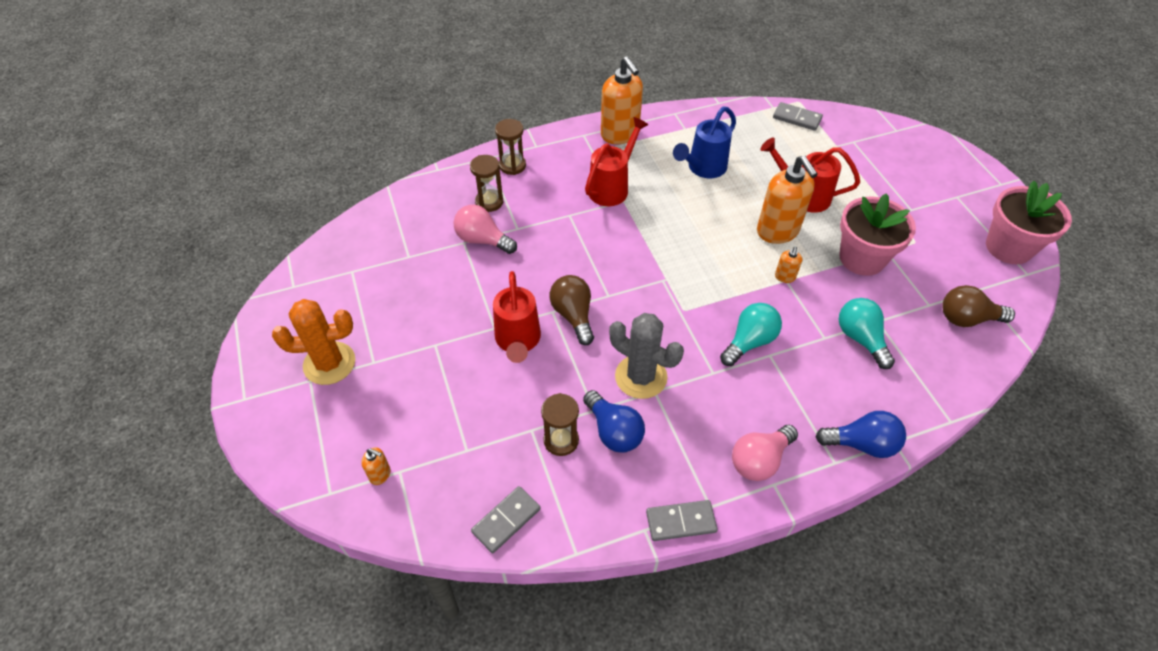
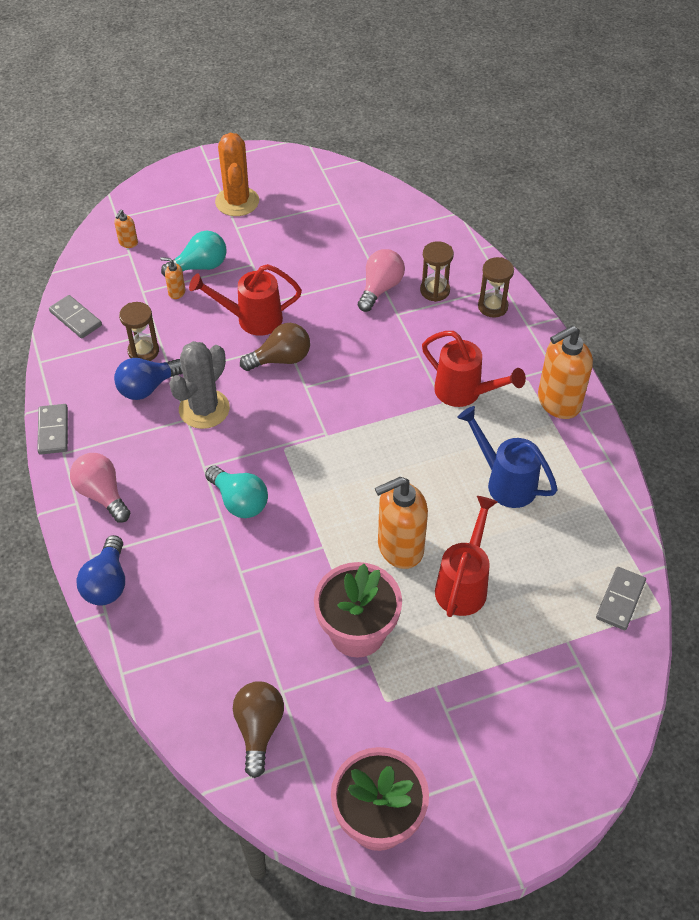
camera: 90 degrees right, 0 degrees up
(785, 277) = (328, 545): orange soap dispenser -> orange soap dispenser (176, 292)
(860, 338) = (236, 607): turquoise light bulb -> turquoise light bulb (200, 266)

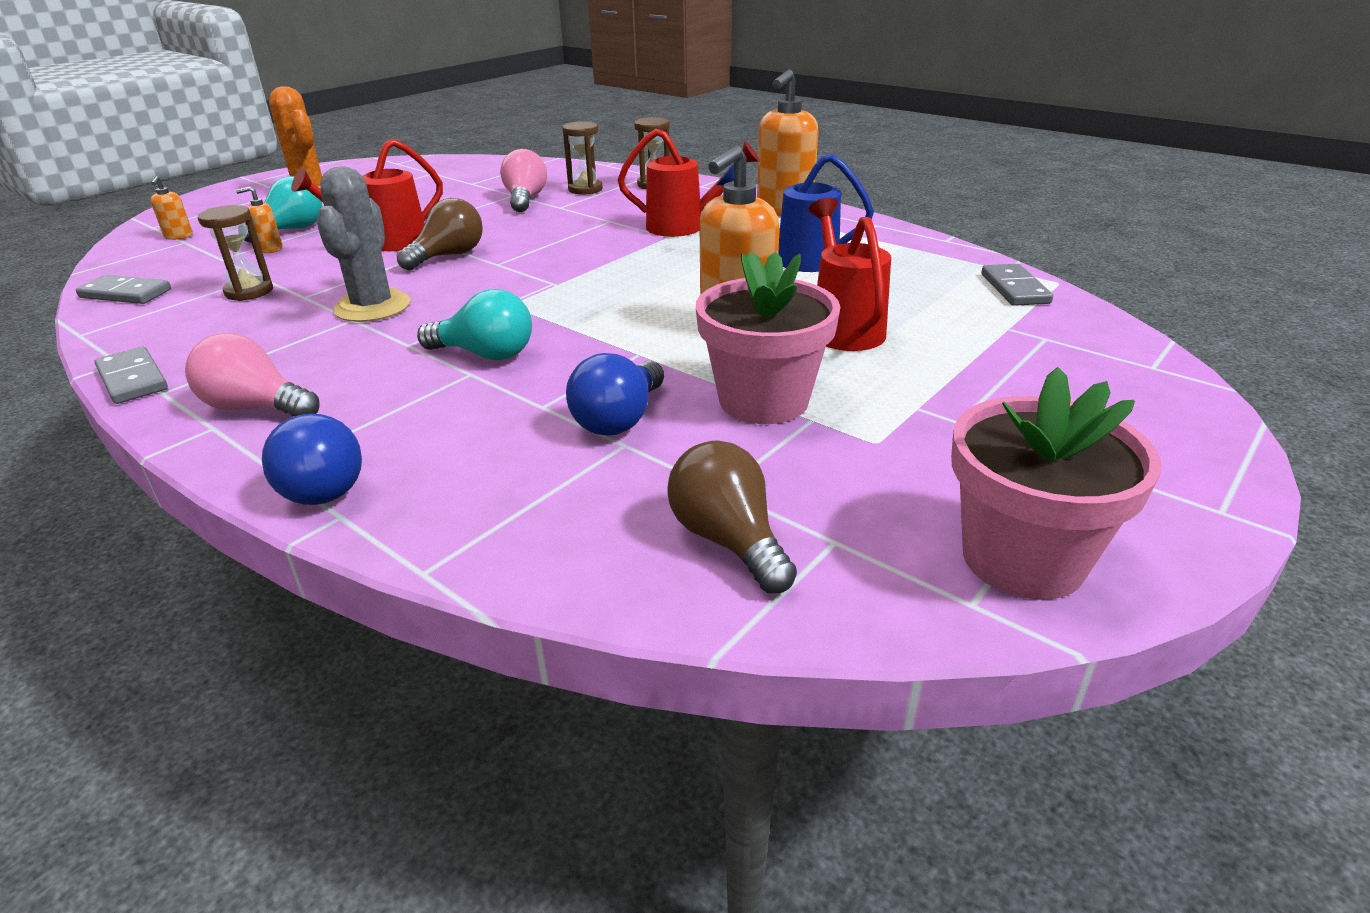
camera: 30 degrees left, 20 degrees down
(147, 387) = (274, 312): blue light bulb -> blue light bulb (619, 419)

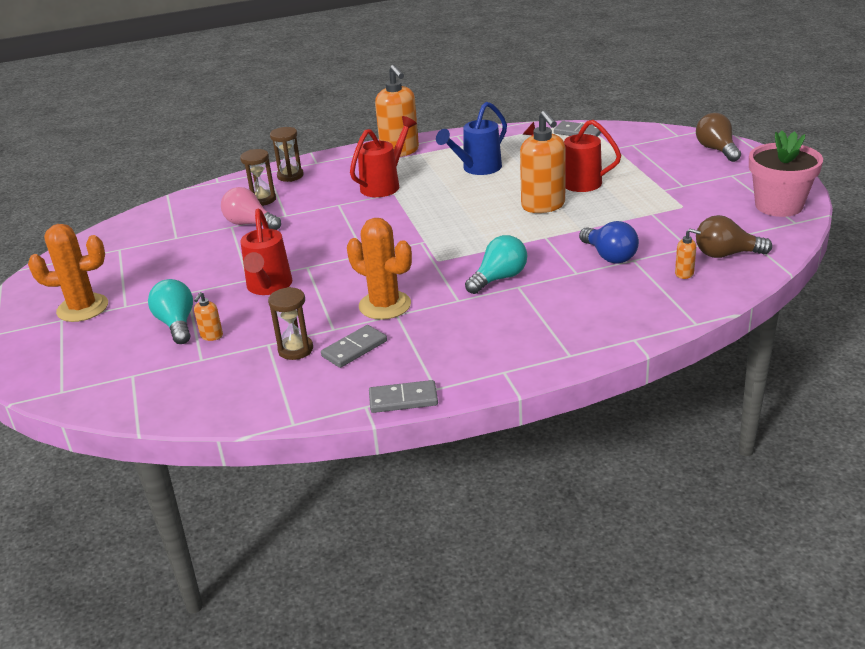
camera: 55 degrees left, 0 degrees up
(125, 294) = (229, 404): grey domino -> grey domino (354, 349)
(178, 236) = (113, 378): orange soap dispenser -> orange soap dispenser (684, 274)
(256, 407) = (492, 356): pink light bulb -> none
(322, 484) = (600, 341): blue light bulb -> none
(372, 307) = (385, 305): grey cactus -> orange cactus
(448, 256) = (327, 268): brown light bulb -> brown light bulb (716, 150)
(763, 400) = (625, 219): pink flower pot -> none

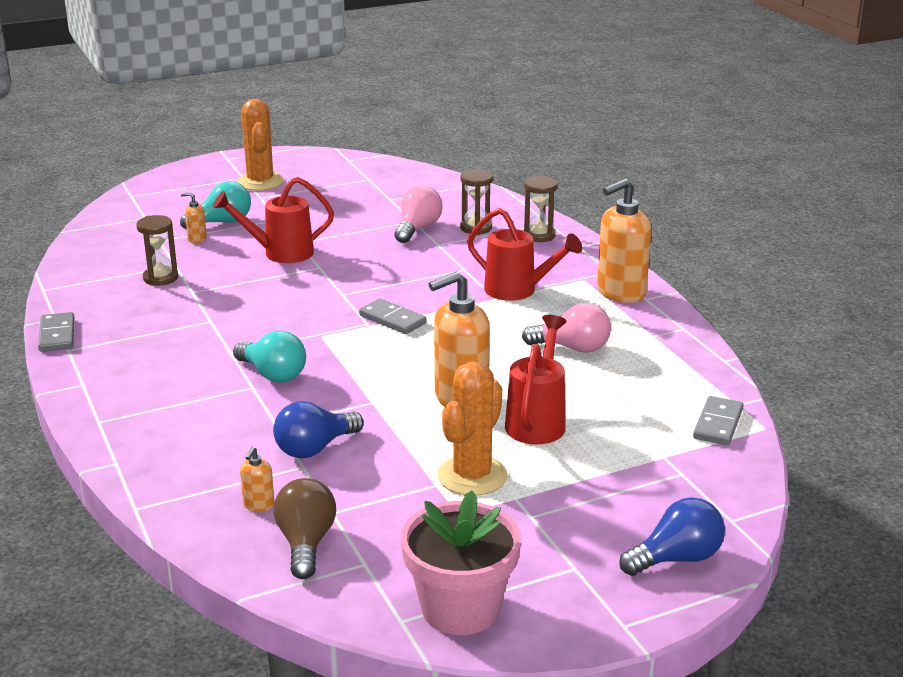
camera: 80 degrees right, 5 degrees down
(354, 349) = (152, 305): grey domino -> grey domino (392, 319)
(385, 305) = (230, 313): orange cactus -> orange cactus (472, 476)
(477, 169) = (572, 348): blue watering can -> pink light bulb
(716, 150) = (676, 559): brown light bulb -> blue light bulb

